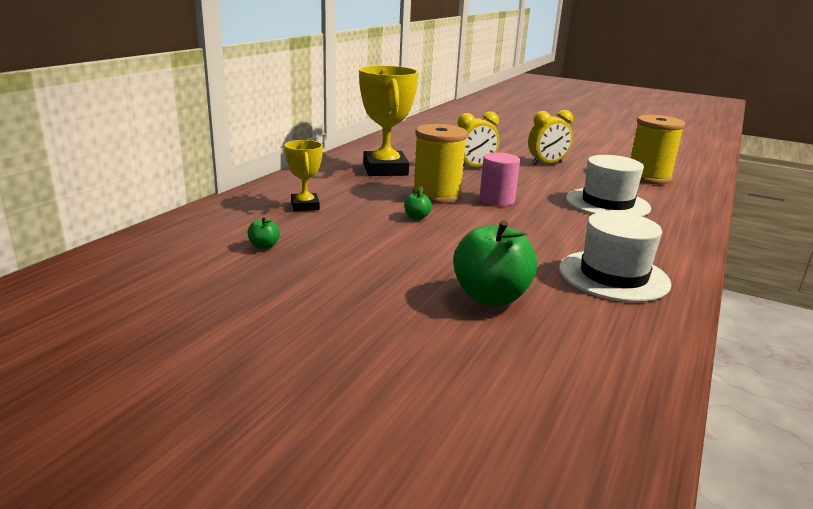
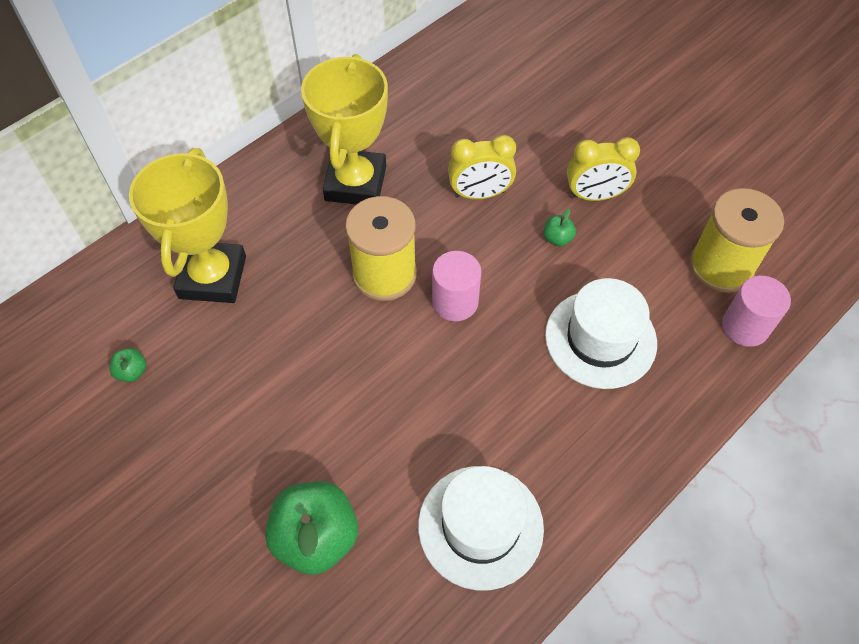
camera: 20 degrees right, 35 degrees up
(305, 206) = (213, 277): yellow trophy -> yellow trophy, size x1.84
(416, 217) = (329, 332): green apple -> green apple (557, 238)
(688, 192) = (745, 326): none -> pink cylinder

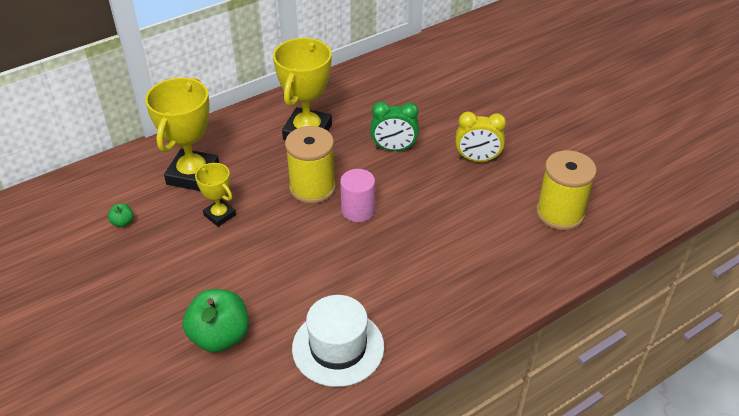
camera: 10 degrees right, 15 degrees down
(267, 338) = (220, 215): none -> yellow trophy
(480, 194) = (394, 148): yellow clock -> green clock
(557, 238) = (442, 181): green apple -> none
(600, 339) = (457, 246): white hat -> none
(745, 326) = (568, 252): pink cylinder -> none

